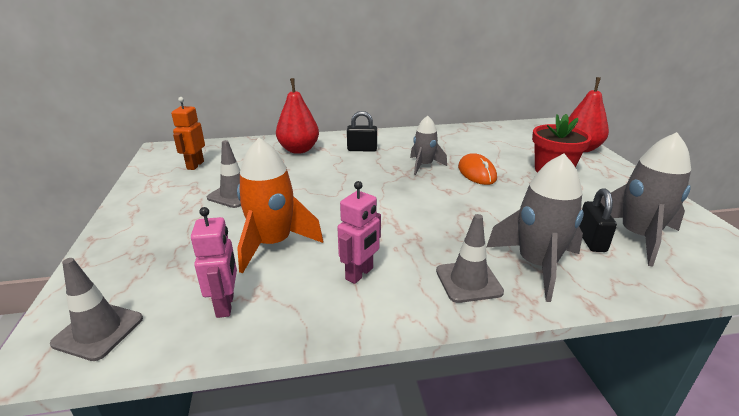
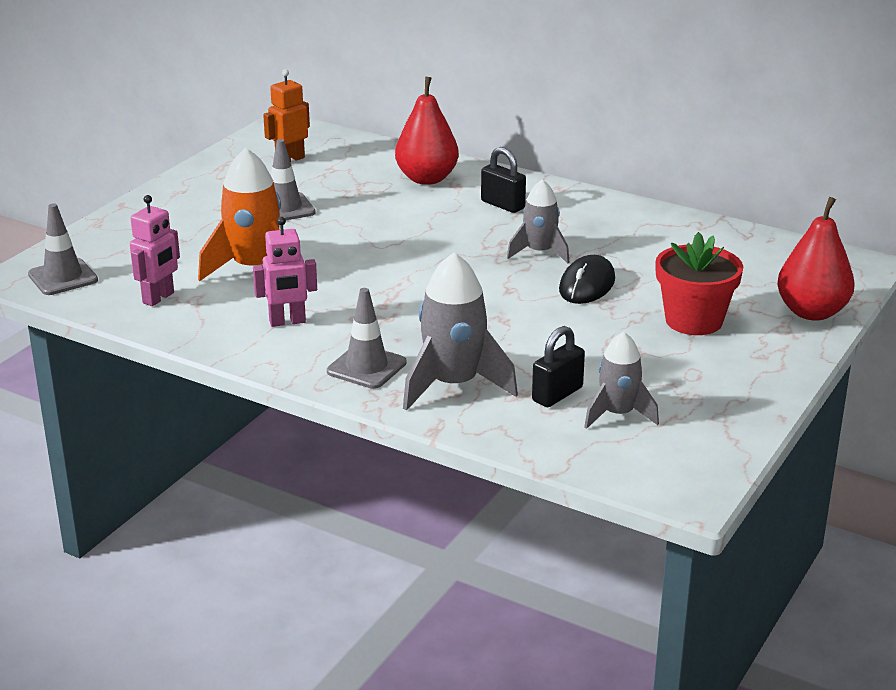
camera: 40 degrees right, 0 degrees up
(477, 173) = (587, 285): orange mouse -> black mouse
(637, 237) = (618, 414): grey rocket -> grey rocket, size x0.62

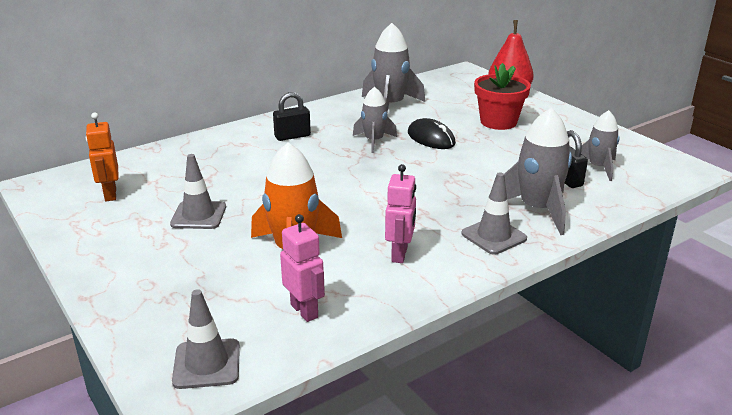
camera: 65 degrees left, 0 degrees up
(427, 179) = (219, 151): red pear -> none
(659, 239) = (390, 106): none -> grey rocket

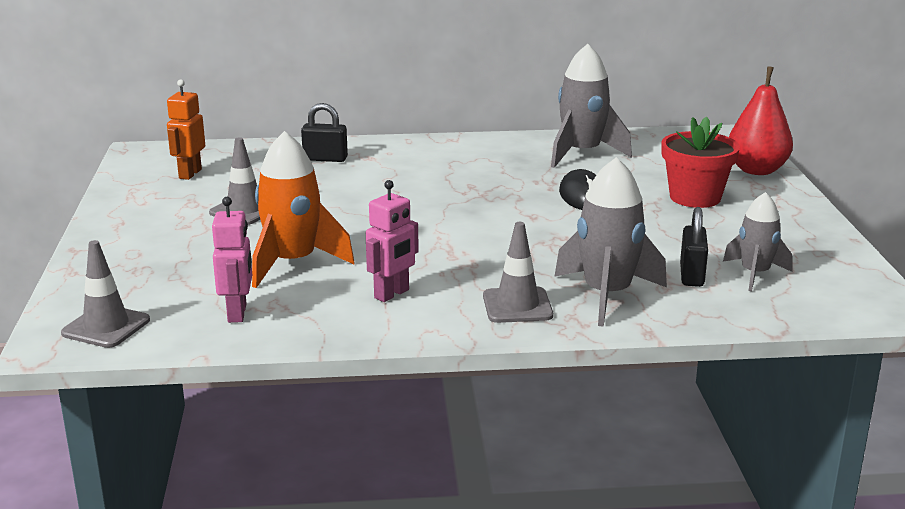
camera: 30 degrees right, 5 degrees down
(292, 136) = (428, 161): black padlock -> black padlock (325, 159)
(374, 141) = (511, 185): grey rocket -> none

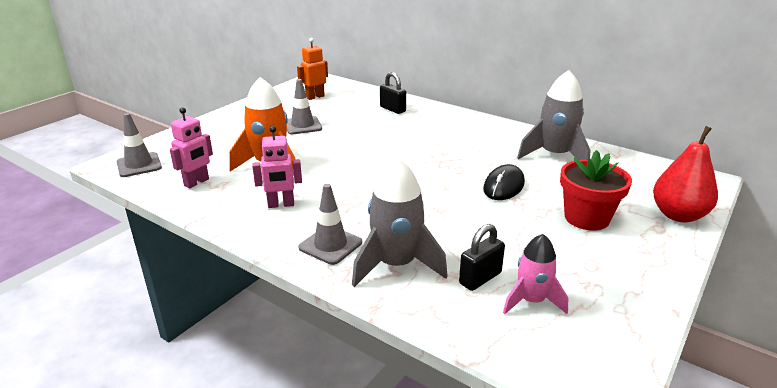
camera: 40 degrees right, 5 degrees up
(755, 274) = (531, 301): grey rocket -> pink rocket

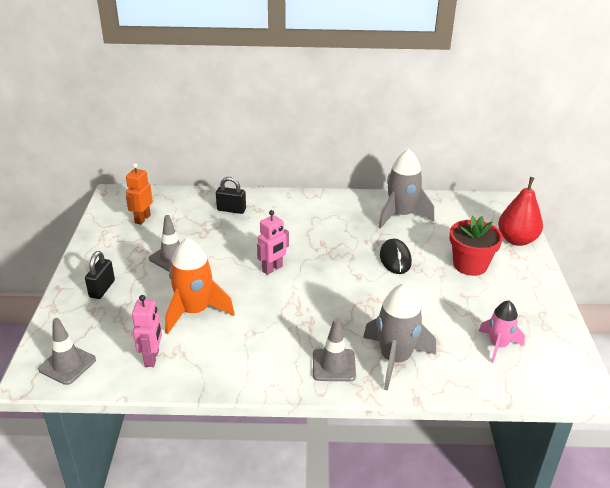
camera: 35 degrees left, 5 degrees up
(281, 205) = (254, 347): pink robot -> pink robot (272, 269)
(480, 278) = (455, 344): black padlock -> black padlock (102, 289)

